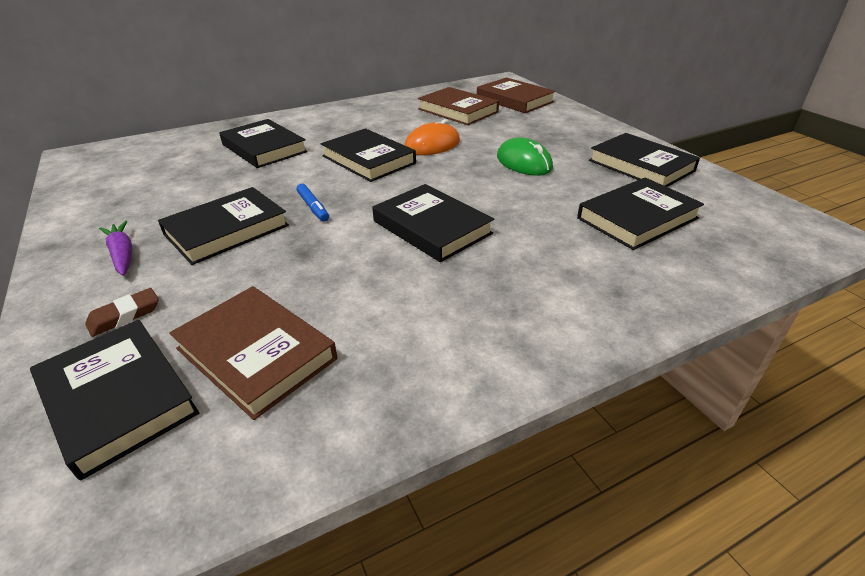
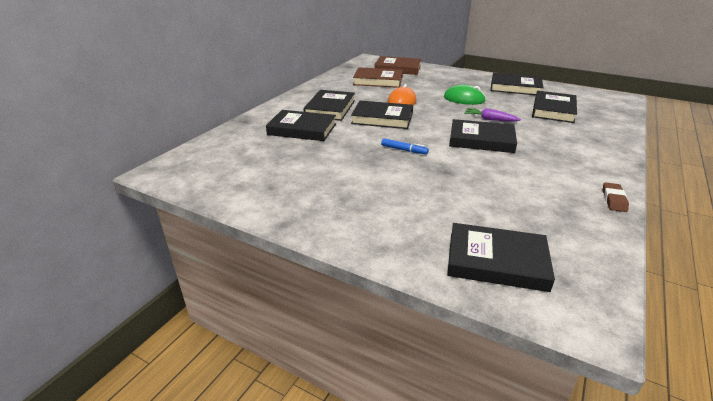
camera: 35 degrees left, 5 degrees down
(122, 254) = (346, 209): purple carrot -> purple carrot (490, 119)
(124, 316) = (418, 232): brown eraser -> brown eraser (613, 200)
(227, 230) = (380, 176): black book -> black book (330, 108)
(256, 354) = (516, 217): brown book -> none

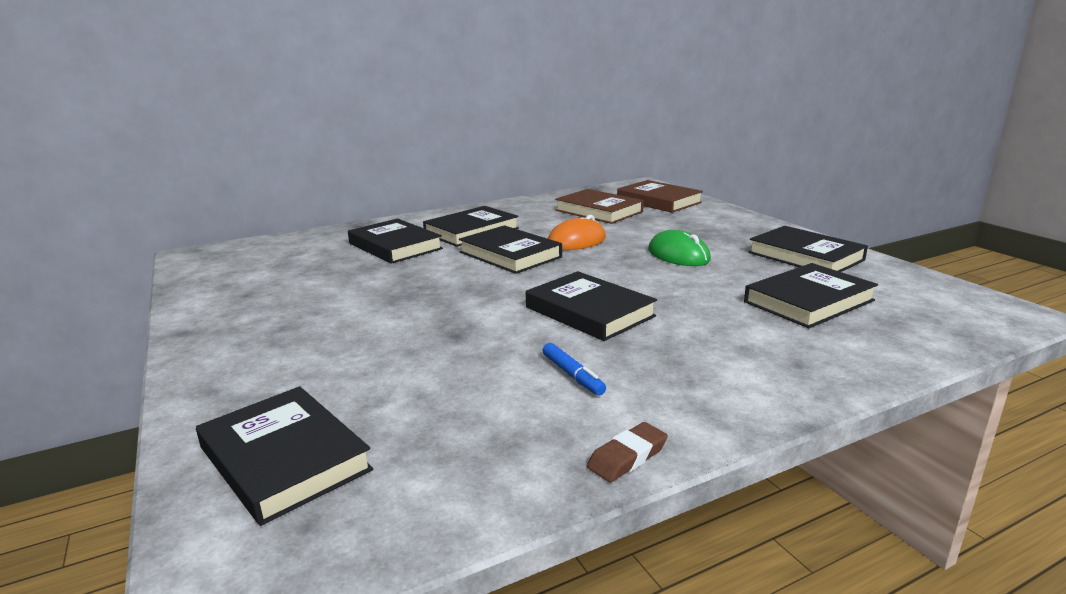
camera: 35 degrees right, 10 degrees down
(404, 150) = (458, 296): blue marker -> blue marker (572, 375)
(490, 119) = (662, 289): purple carrot -> none

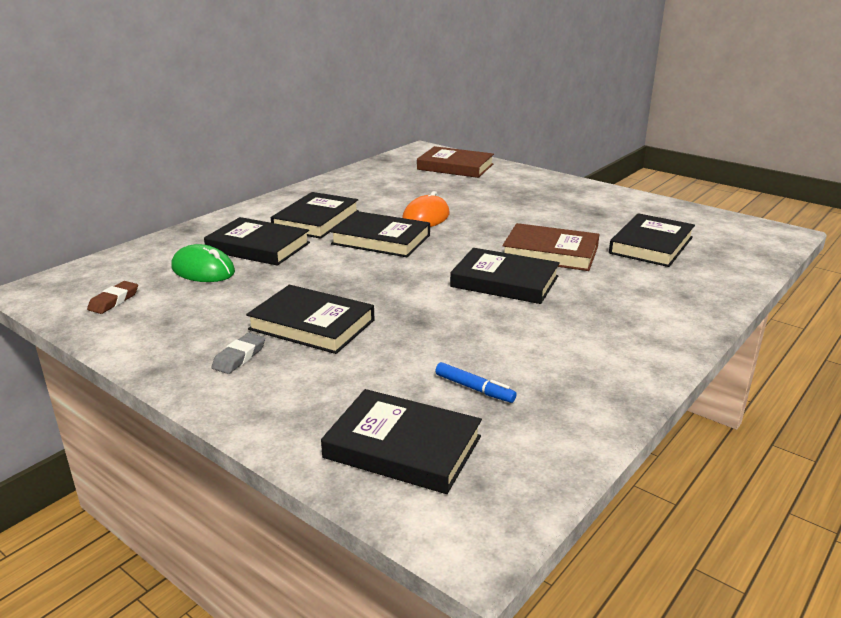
camera: 25 degrees left, 5 degrees up
(259, 335) = (239, 357): none -> grey eraser
(572, 375) = (545, 335): blue marker -> blue marker (474, 388)
(598, 211) = (413, 184): brown book -> brown book (550, 252)
(627, 457) = (639, 383): brown eraser -> brown eraser (114, 301)
(678, 255) = (523, 219): green mouse -> green mouse (203, 270)
(805, 256) = (617, 207): black book -> black book (312, 325)

